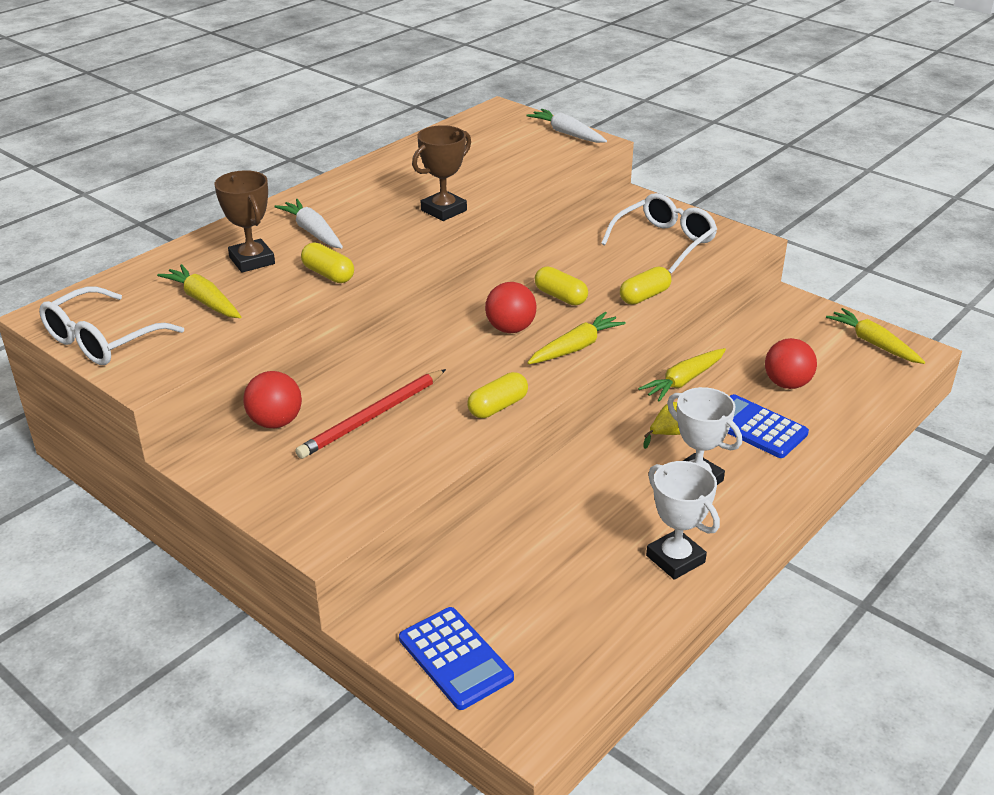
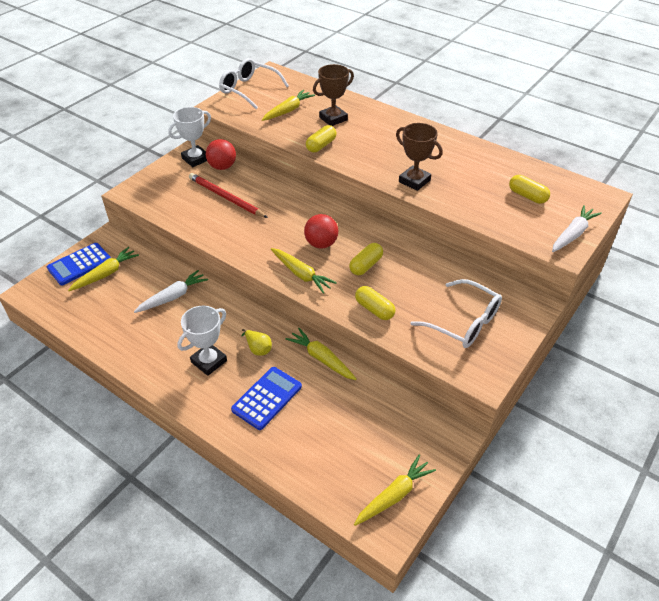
camera: 85 degrees right, 10 degrees up
(312, 232) = (372, 134): white carrot -> white carrot (173, 297)
(489, 615) = (106, 274): none -> yellow carrot
(498, 407) = (234, 243): yellow capsule -> yellow capsule (527, 196)
(675, 559) = (136, 349): white trophy -> white trophy (196, 159)
(787, 384) = (324, 423): red ball -> none

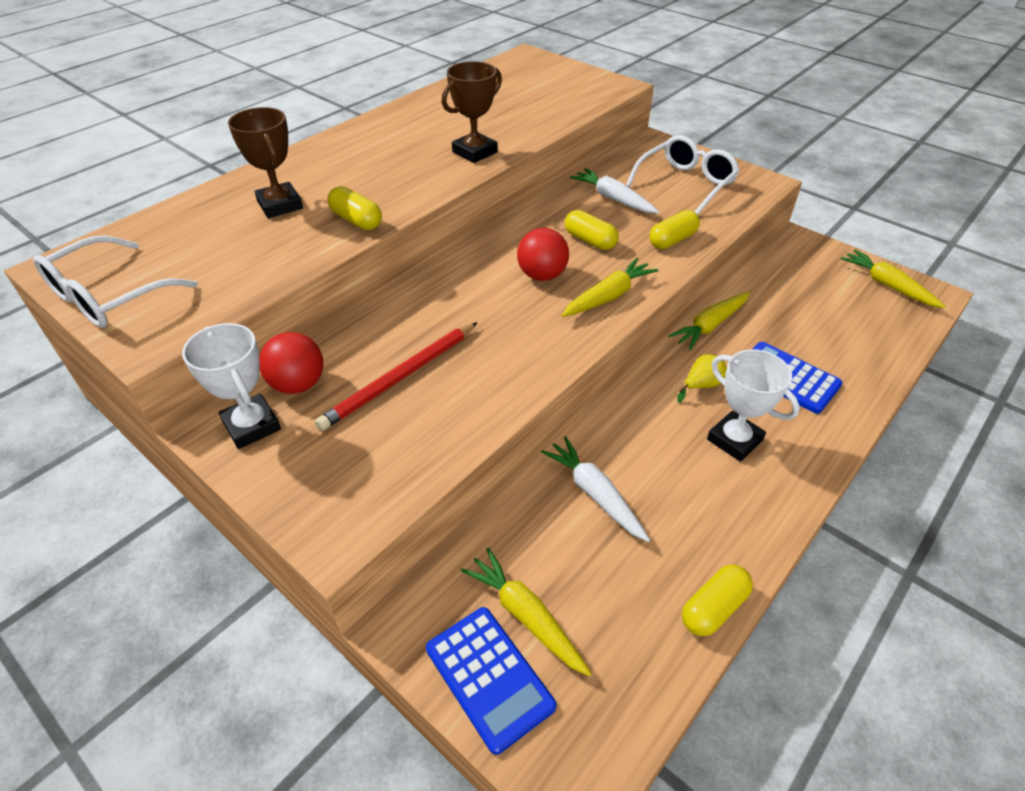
camera: 85 degrees left, 0 degrees up
(288, 110) = (224, 250): yellow carrot -> none
(527, 196) = (521, 90): yellow capsule -> yellow capsule (713, 608)
(573, 234) = (590, 77): white carrot -> white carrot (613, 199)

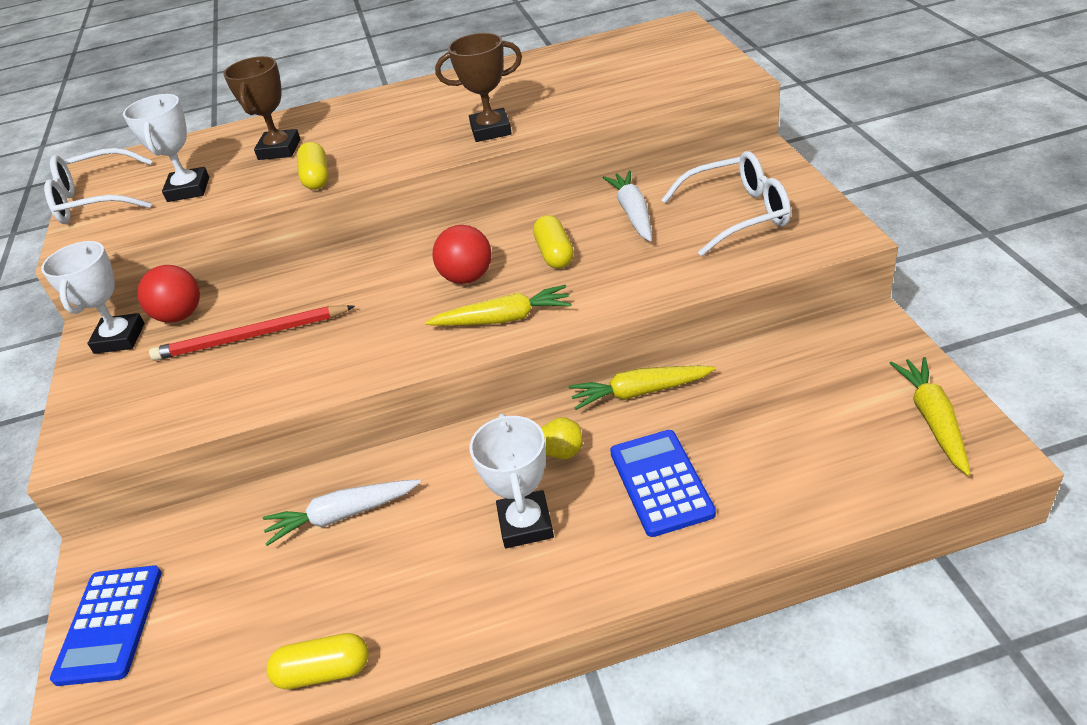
camera: 40 degrees right, 5 degrees down
(221, 260) = (188, 189): none -> white trophy
(526, 616) = (182, 592): yellow carrot -> none
(595, 494) = (342, 515): white carrot -> white carrot turned 105 degrees counterclockwise
(672, 240) = (641, 277): yellow capsule -> none

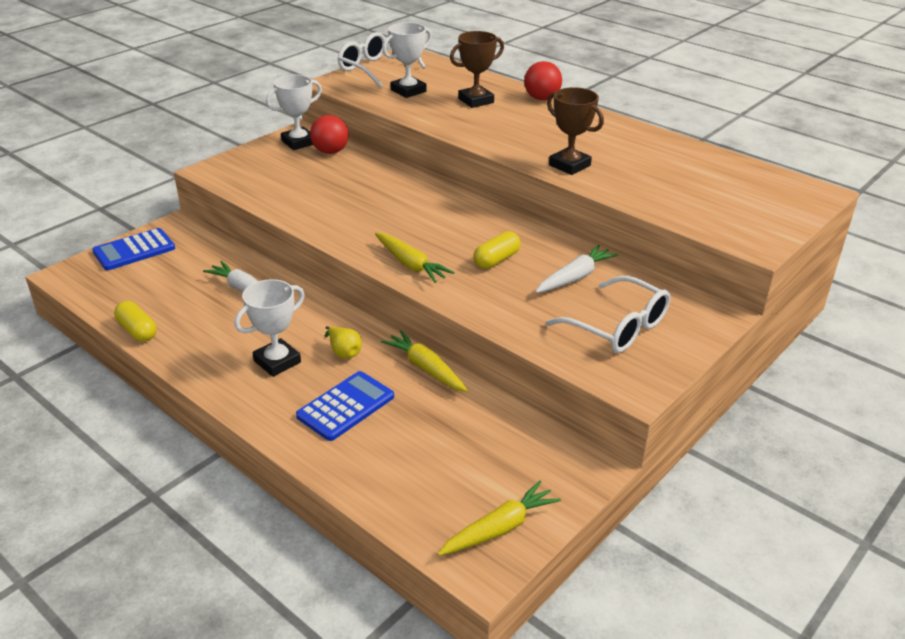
camera: 50 degrees right, 5 degrees down
(251, 337) = (329, 182): red pencil -> none
(316, 178) = (455, 125): yellow capsule -> none
(467, 277) = (442, 234): red ball -> red ball (541, 98)

